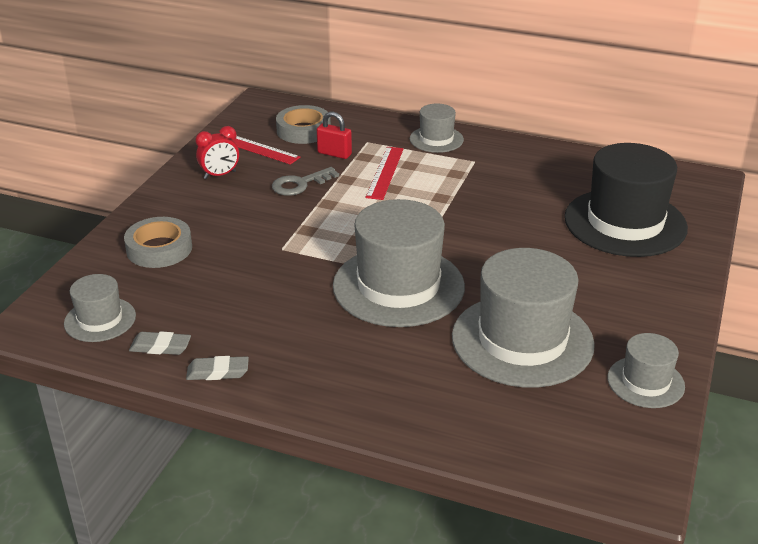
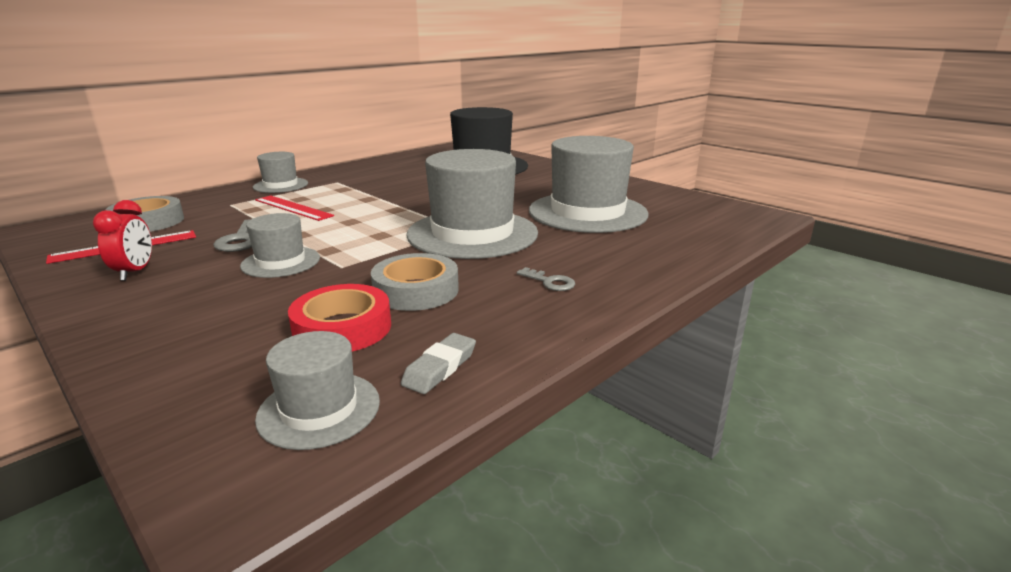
camera: 65 degrees left, 10 degrees down
(159, 249) = (220, 334): grey tape -> grey tape (416, 290)
(190, 289) = (342, 328): none -> red tape
(218, 372) = (526, 337): grey eraser -> none
(319, 359) = (550, 282): none -> grey key
(334, 154) = (220, 218): red padlock -> none
(645, 382) = (658, 194): grey hat -> grey hat (281, 262)

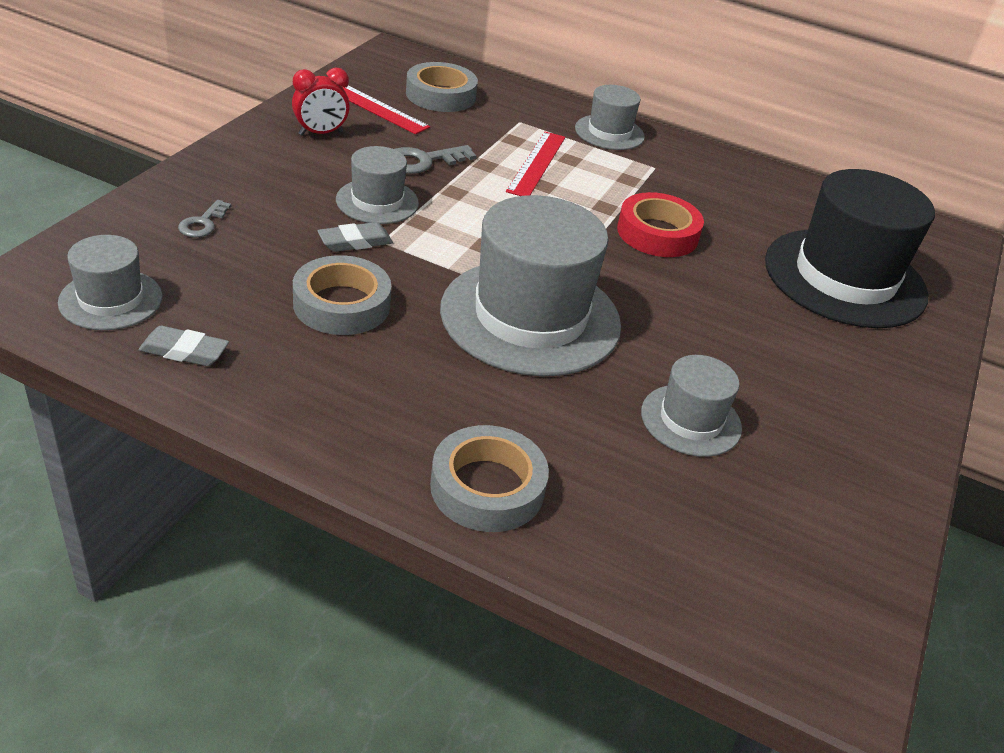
camera: 65 degrees right, 15 degrees up
(332, 276) = (355, 242): none -> grey eraser
(342, 328) = (246, 277): red tape -> red tape (657, 233)
(550, 282) = (403, 404): grey key -> grey key (203, 223)
(587, 212) = (691, 420): grey hat -> grey hat, size x0.51
(639, 267) = (487, 487): none -> grey tape

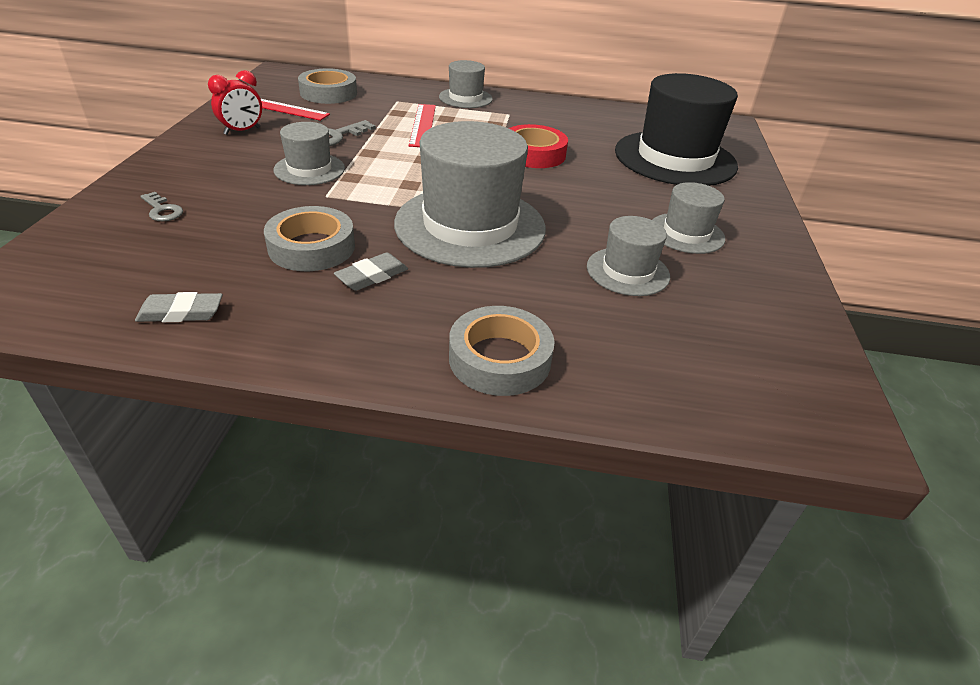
camera: 15 degrees left, 0 degrees up
(111, 300) = (93, 285): grey hat -> grey hat (686, 233)
(203, 223) = (162, 210): grey key -> grey key turned 45 degrees counterclockwise
(355, 242) = (303, 200): grey eraser -> grey eraser (372, 276)

